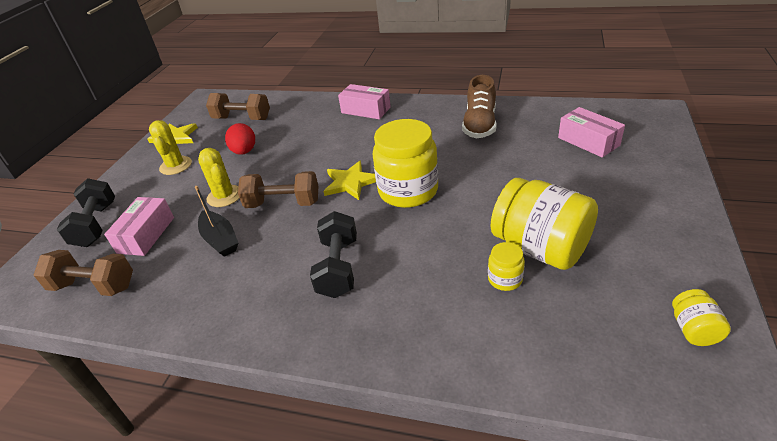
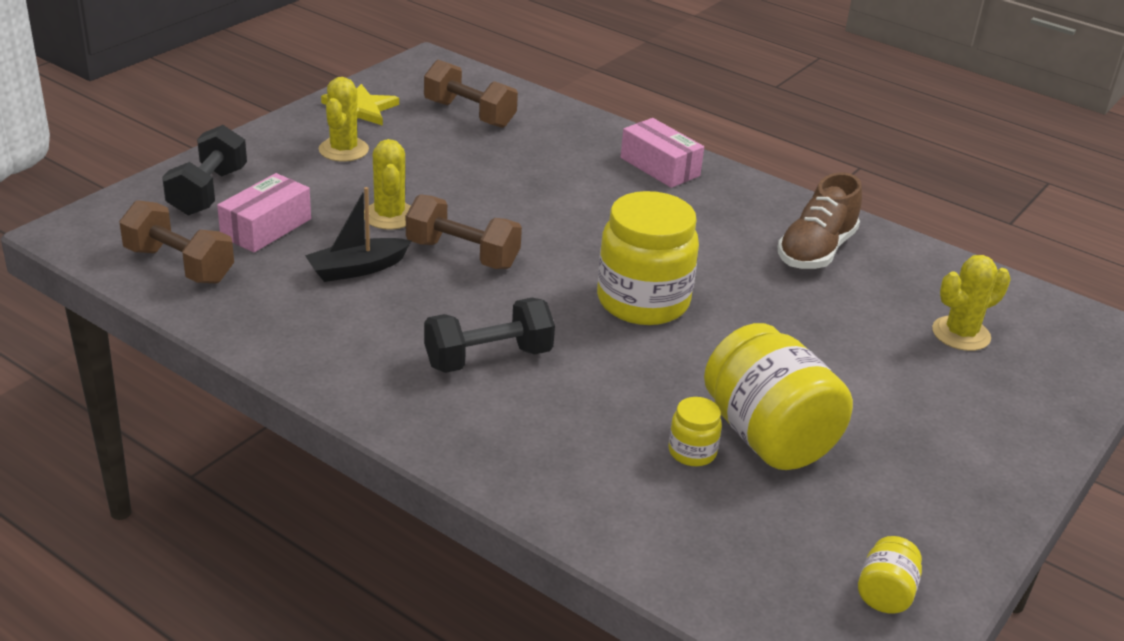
camera: 15 degrees right, 5 degrees down
(220, 239) = (357, 269): black boat -> black boat turned 75 degrees clockwise
(244, 151) = (447, 164): red egg -> none
(338, 268) = (488, 358): black dumbbell -> black dumbbell turned 45 degrees clockwise
(350, 182) = (571, 261): yellow star -> none
(588, 141) = (961, 334): pink box -> yellow cactus

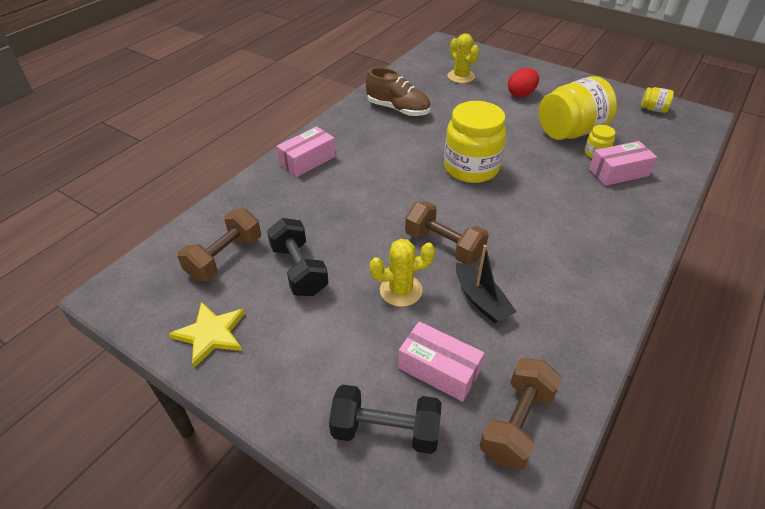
camera: 90 degrees left, 10 degrees up
(343, 150) = (293, 335): yellow cactus -> none
(462, 254) = (444, 246): brown dumbbell -> brown dumbbell turned 75 degrees counterclockwise
(488, 358) = (556, 226): black dumbbell -> black dumbbell (299, 270)
(629, 465) = (618, 172): none -> pink box
(907, 400) = (521, 94): none -> red egg

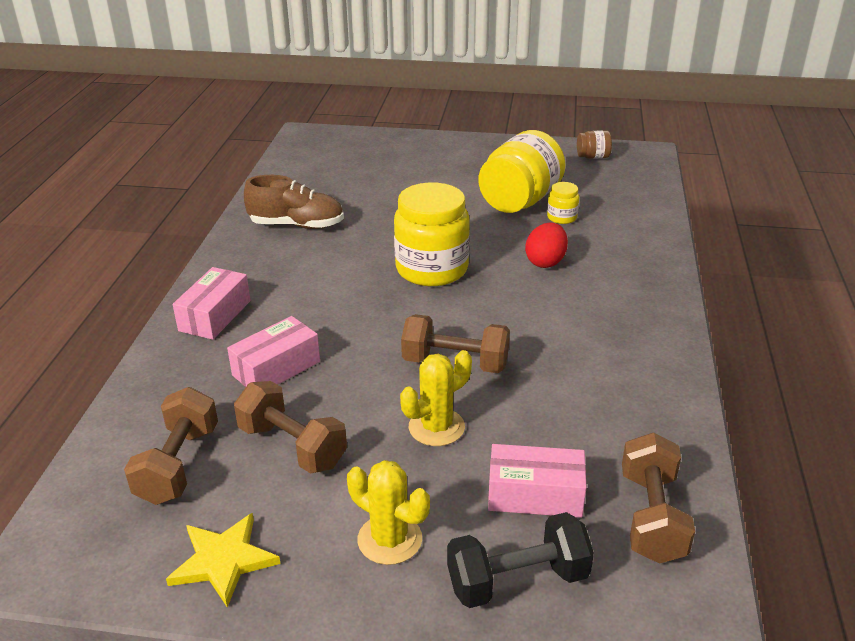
camera: 25 degrees left, 10 degrees down
(299, 270) = (292, 446): black dumbbell -> brown dumbbell
(461, 76) = (352, 169): yellow cactus -> yellow cactus (389, 539)
(481, 300) = (535, 407): black boat -> none
(521, 94) = (438, 173): red egg -> red egg (545, 262)
(618, 172) = (597, 231): pink box -> pink box (276, 368)
(653, 109) = (593, 157): yellow jar -> brown jar

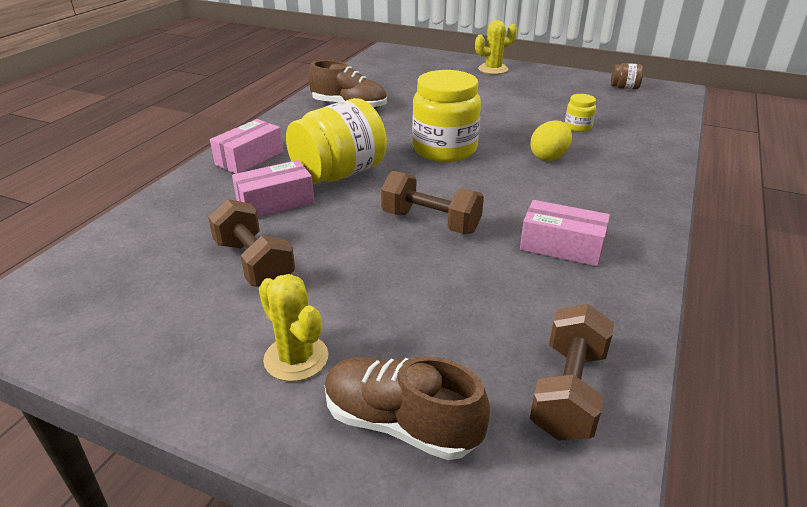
camera: 15 degrees right, 0 degrees up
(178, 465) = (153, 261): brown dumbbell -> none
(223, 560) = (141, 345): yellow star -> none
(436, 427) = (388, 270): yellow cactus -> yellow cactus (493, 69)
(517, 580) = (400, 424): black dumbbell -> brown shoe
(520, 201) = (545, 111): yellow jar -> yellow jar (339, 173)
(535, 495) = (455, 346): pink box -> pink box (561, 246)
(545, 262) = (549, 157): red egg -> yellow egg

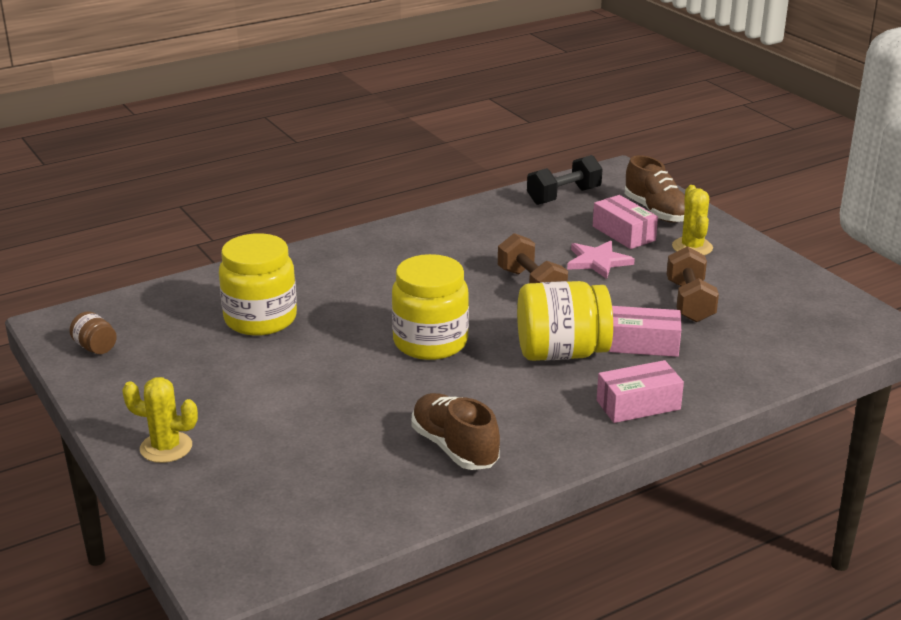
camera: 145 degrees left, 5 degrees down
(396, 279) = (598, 261): none -> pink star
(549, 157) = (350, 300): yellow egg -> none
(561, 246) = (463, 242): pink box -> pink box (623, 233)
(568, 392) = (563, 196): brown dumbbell -> black dumbbell
(578, 127) = (260, 319): yellow jar -> yellow jar, size x2.21

